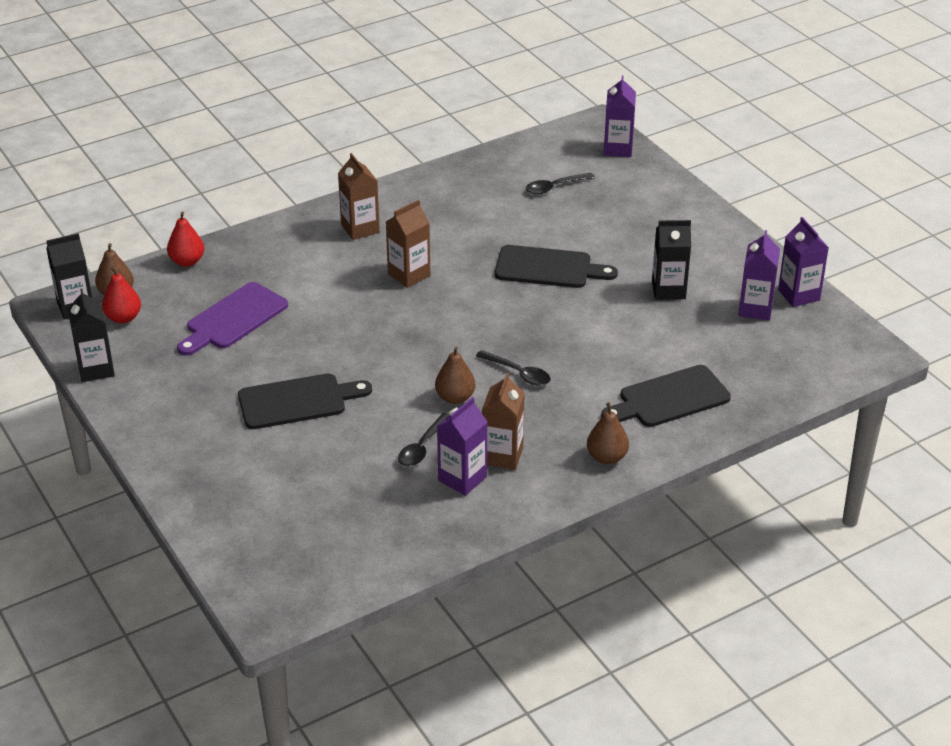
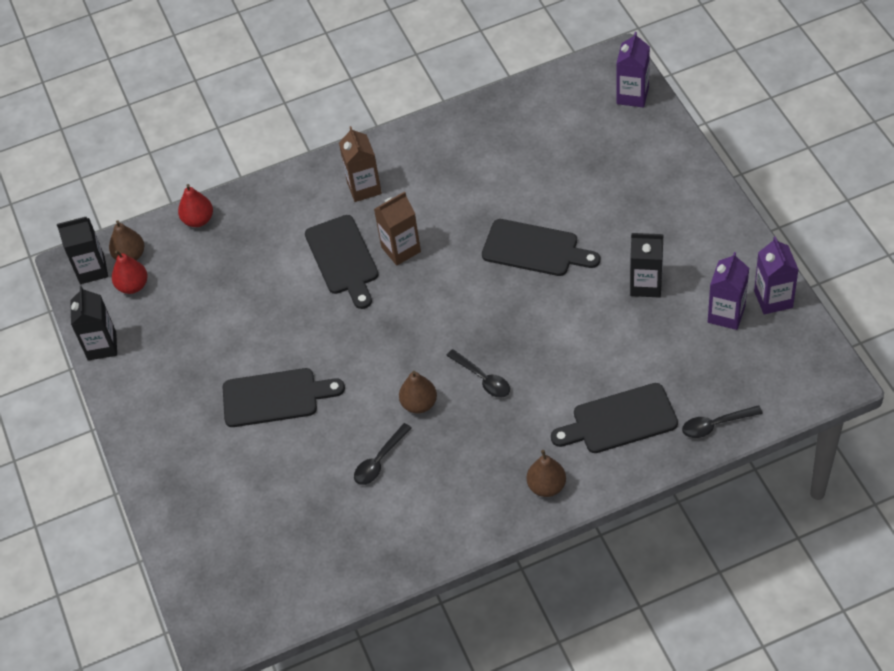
camera: 15 degrees right, 15 degrees up
(233, 319) = (231, 294): purple cutting board -> none
(349, 285) = (343, 259): none -> black cutting board
(462, 479) = (410, 500): purple carton -> none
(502, 456) = (450, 477): brown carton -> none
(554, 187) = (560, 144): black spoon -> black spoon (716, 425)

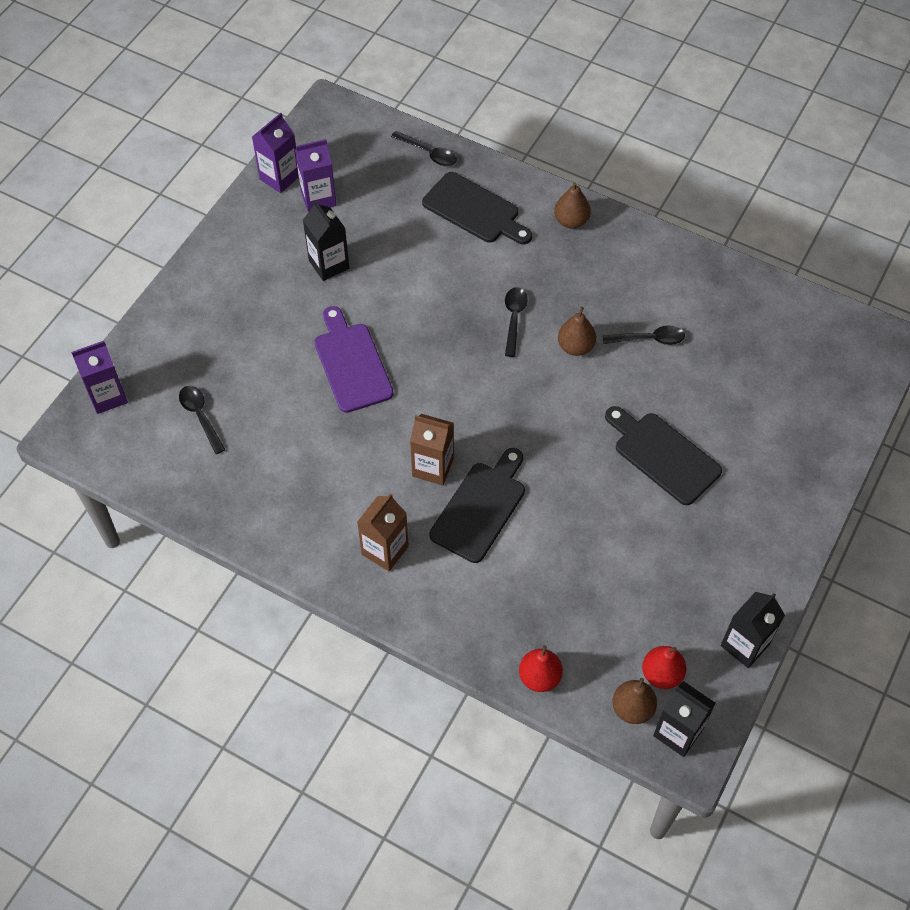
camera: 135 degrees left, 5 degrees up
(535, 249) = (351, 363): black cutting board -> purple cutting board
(567, 139) = (200, 416): none -> black spoon

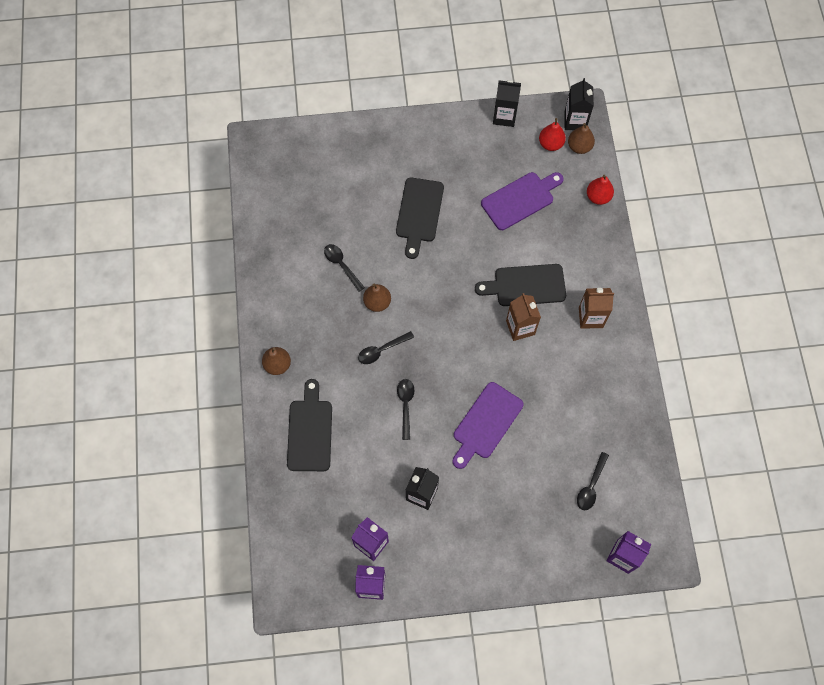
camera: 125 degrees left, 10 degrees up
(428, 153) = (279, 497): black spoon -> black spoon (405, 405)
(603, 580) = (520, 199): none -> purple cutting board

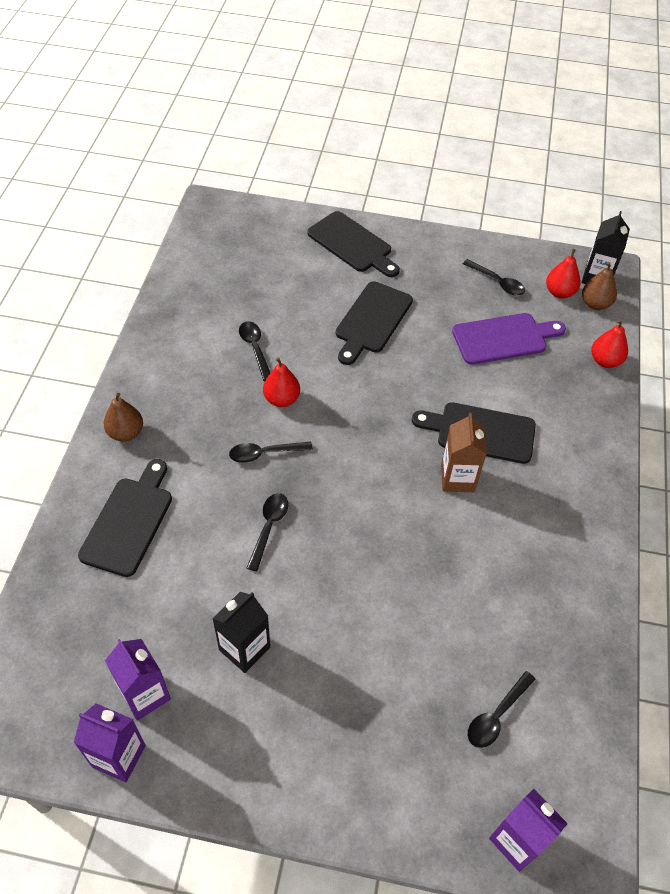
camera: 15 degrees right, 15 degrees down
(377, 302) = (281, 399): brown pear -> red pear
(380, 145) = (352, 244): none -> black cutting board
(486, 423) = (370, 583): purple cutting board -> none
(502, 148) = (497, 282): none -> black spoon
(504, 116) = (510, 253): black carton -> none
(590, 317) = (558, 493): brown carton -> none

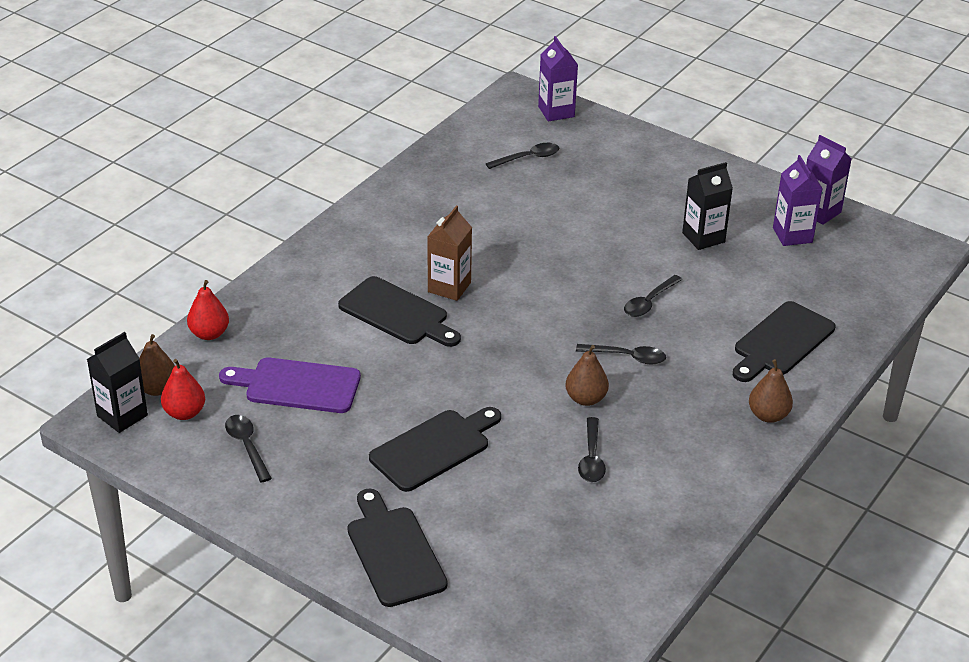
camera: 155 degrees left, 15 degrees down
(281, 399) = (586, 399): red pear -> brown pear

